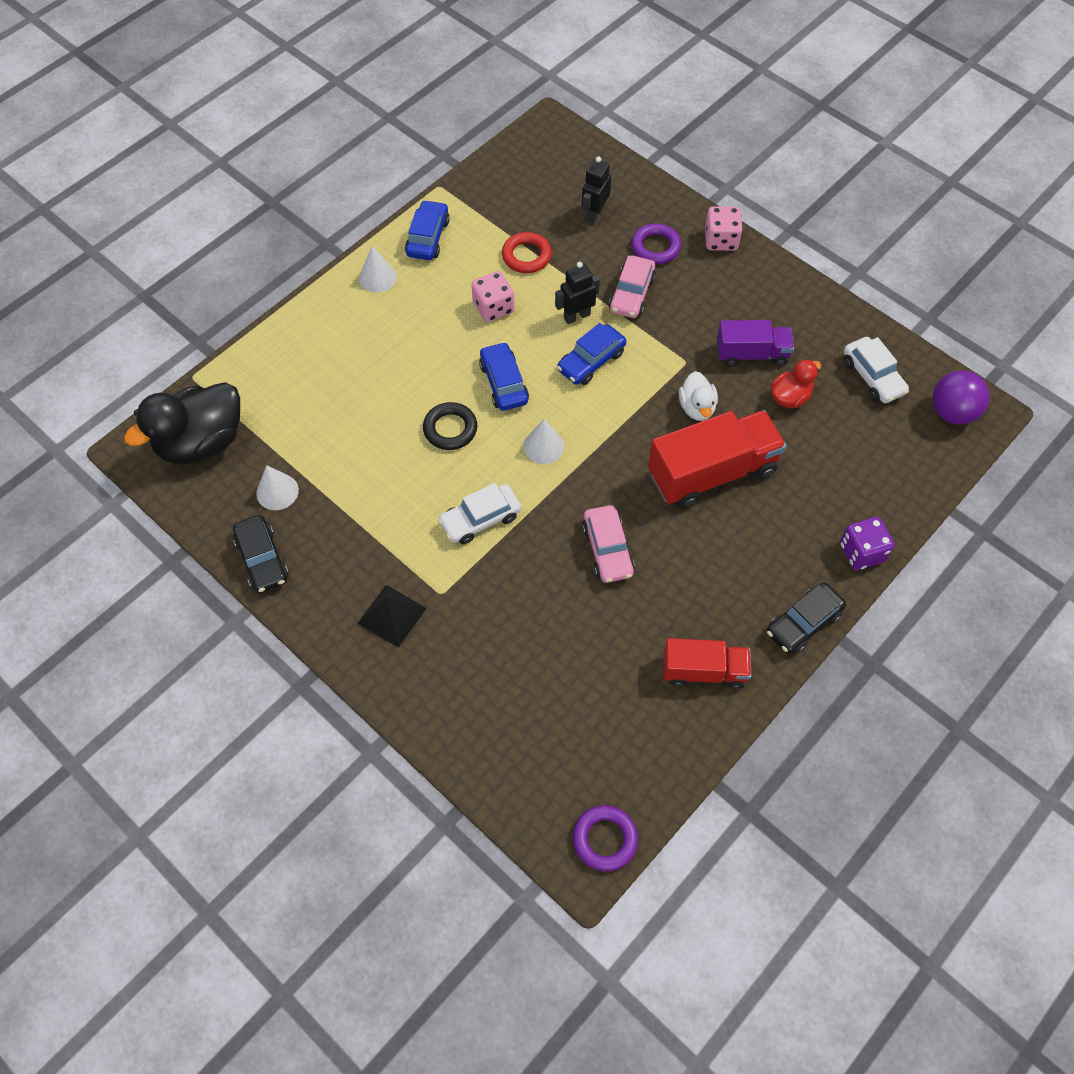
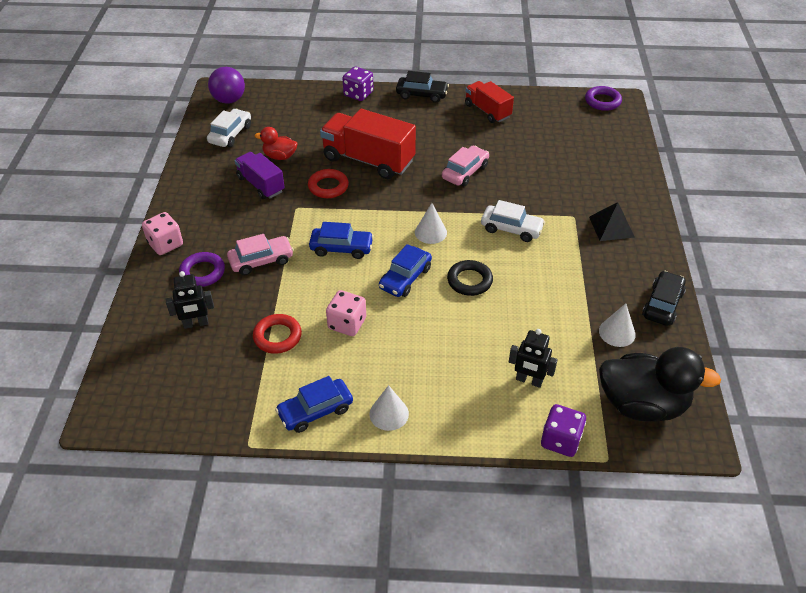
camera: 130 degrees left, 15 degrees down
(238, 362) = (560, 440): none -> purple dice
(576, 316) = (309, 276): black robot -> black robot (529, 380)
(696, 407) = (328, 187): white duck -> red ring

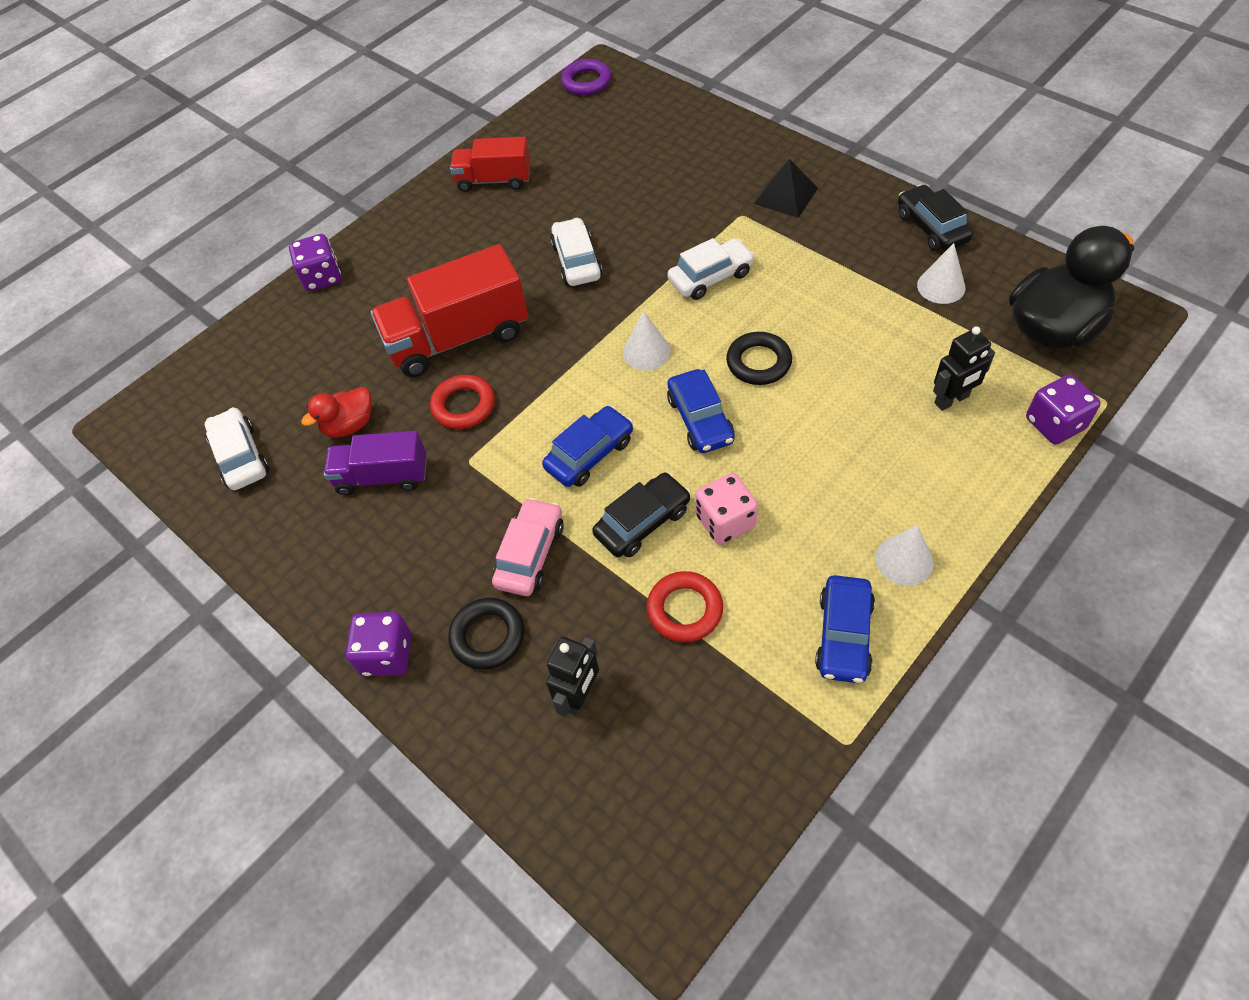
camera: 45 degrees left, 10 degrees up
(165, 244) = (386, 654): pink dice -> purple dice
(202, 272) = (488, 636): purple ring -> black ring
(229, 100) = (165, 420): purple ball -> none
(422, 95) = (396, 219): black car -> black car (642, 522)
(465, 172) = (576, 261): pink car -> white car

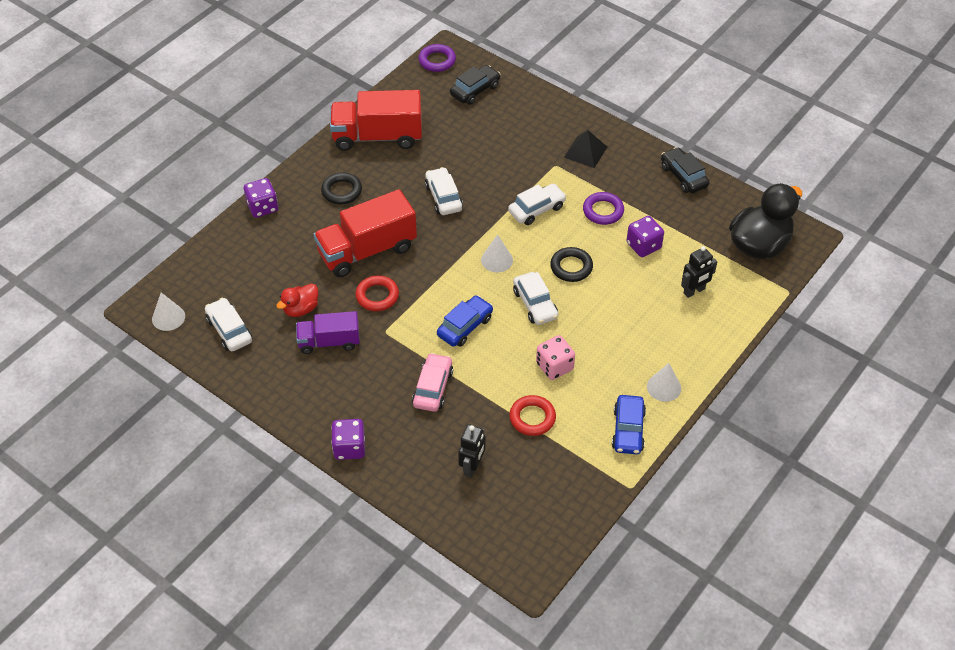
camera: 10 degrees left, 5 degrees down
(488, 636) = (412, 436): black ring -> black ring (342, 191)
(494, 180) = (377, 137): red truck -> red truck, size x1.65
(642, 522) = (502, 367): black car -> black car (475, 90)
(700, 419) = (535, 304): blue car -> white car
(809, 279) = (603, 211): none -> purple ring
(941, 286) = (689, 217): white cone -> white cone (168, 317)
(1054, 424) = (756, 305): purple dice -> purple dice (643, 246)

